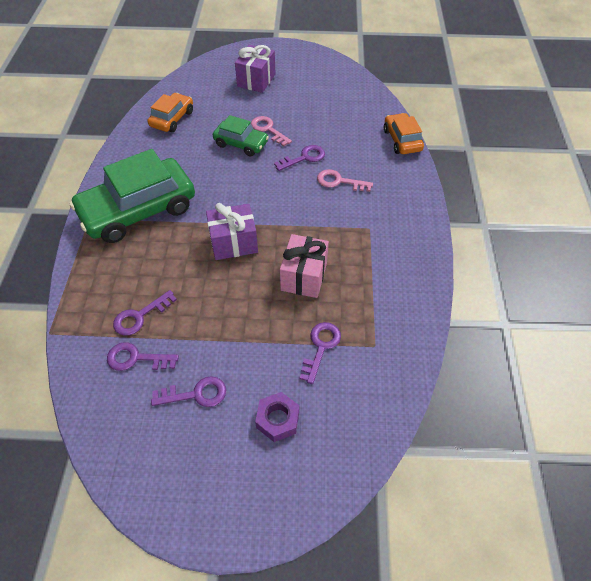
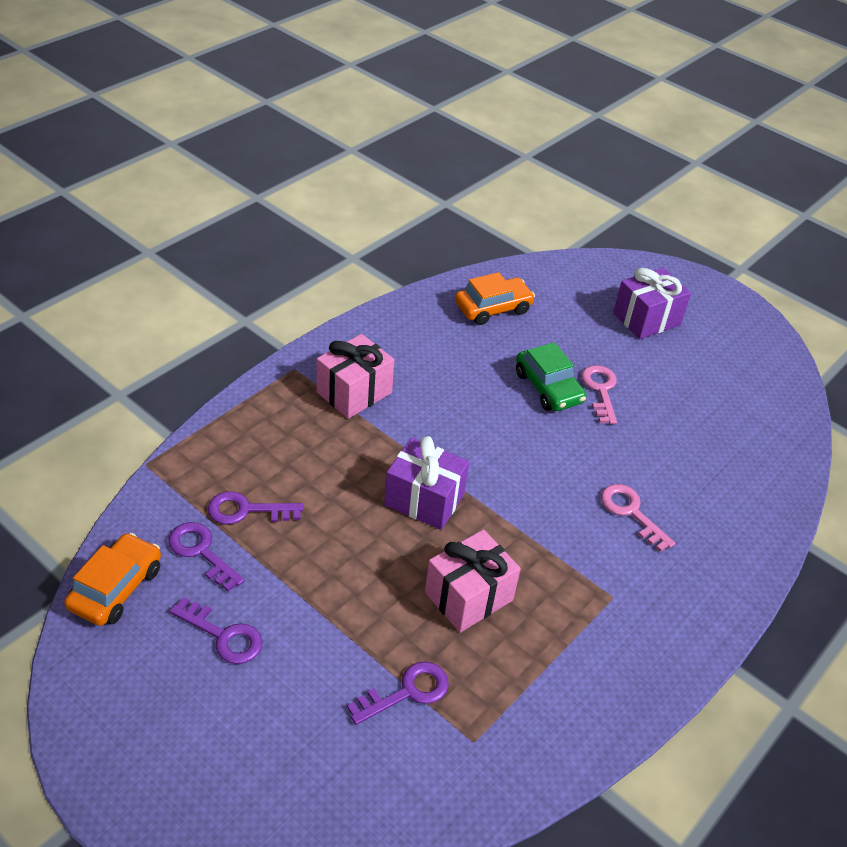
camera: 35 degrees right, 10 degrees down
(138, 210) = (354, 392): green car -> pink gift
(278, 419) = (280, 732): purple nut -> none
(304, 158) = (613, 454): purple key -> none
(402, 140) = (778, 515): orange car -> orange car (116, 588)

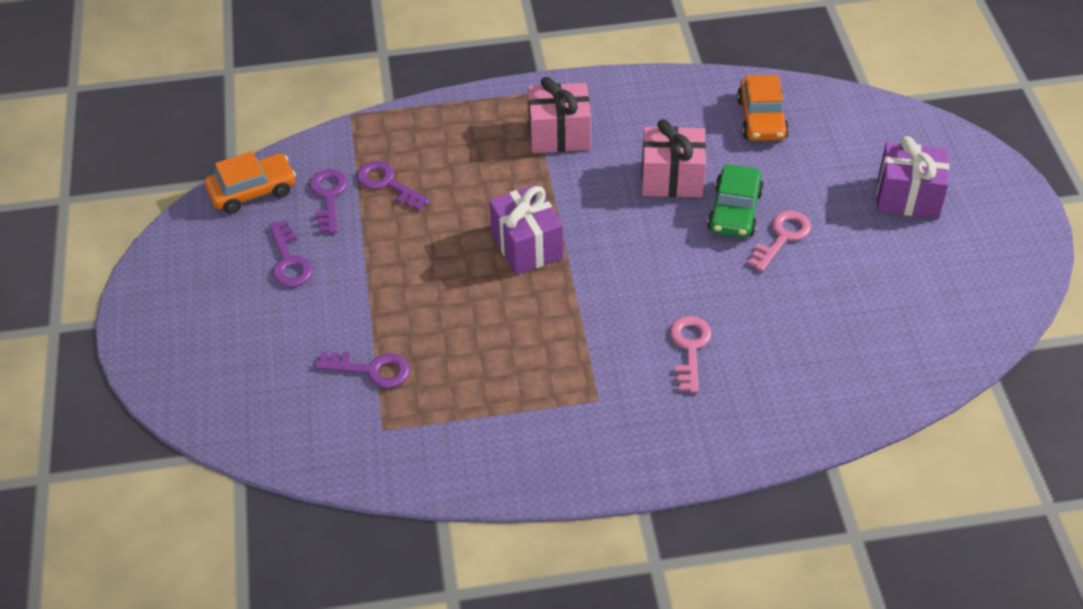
camera: 45 degrees right, 5 degrees up
(469, 596) = (484, 333): pink gift -> pink gift (672, 179)
(493, 308) = (761, 119): orange car -> orange car turned 75 degrees clockwise

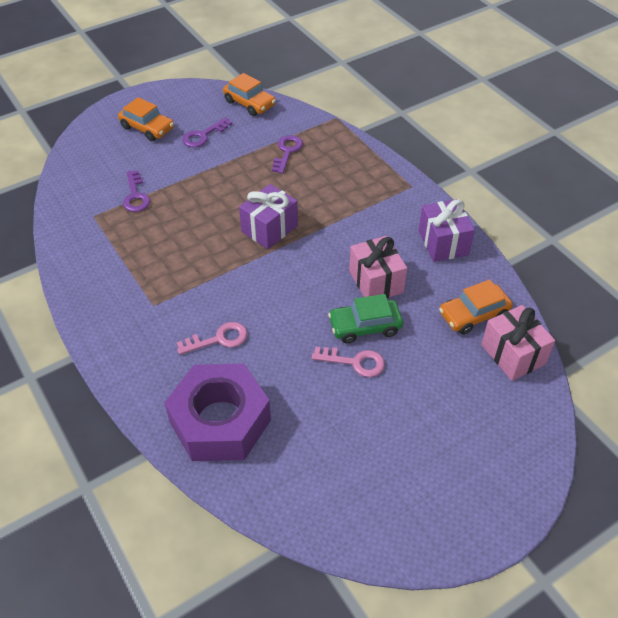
camera: 65 degrees right, 0 degrees up
(223, 320) = (147, 128): none -> orange car
(328, 197) = (262, 132): purple key -> none
(559, 134) = (381, 212): pink gift -> pink gift (513, 354)
(814, 380) = (220, 421): none -> purple nut
(908, 197) = (449, 434): purple gift -> purple gift (443, 243)

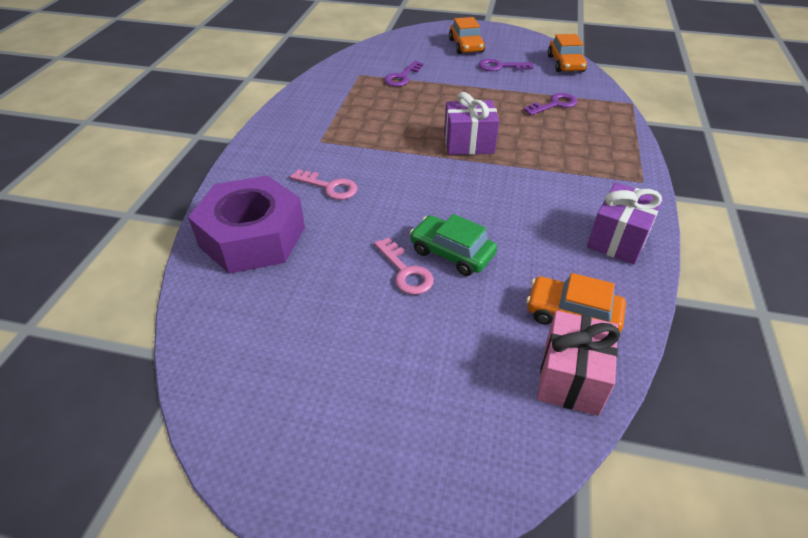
camera: 45 degrees right, 5 degrees down
(376, 282) = (508, 228): pink gift -> none

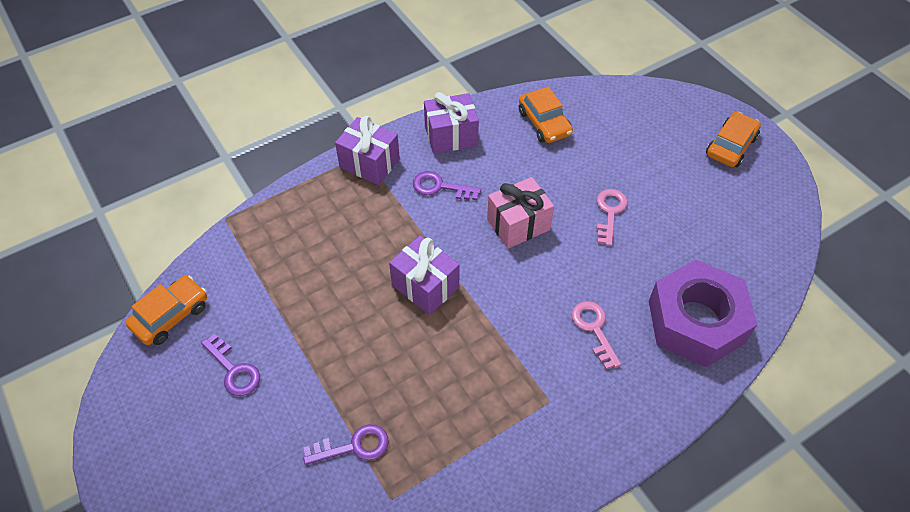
camera: 135 degrees left, 10 degrees up
(452, 253) = (565, 203): green car -> none
(466, 46) = (200, 449): orange car -> orange car (731, 146)
(554, 104) = (285, 270): purple key -> purple key (440, 187)
(570, 378) = (587, 103): pink gift -> pink gift (518, 224)
(627, 179) = (369, 163): none -> purple gift

